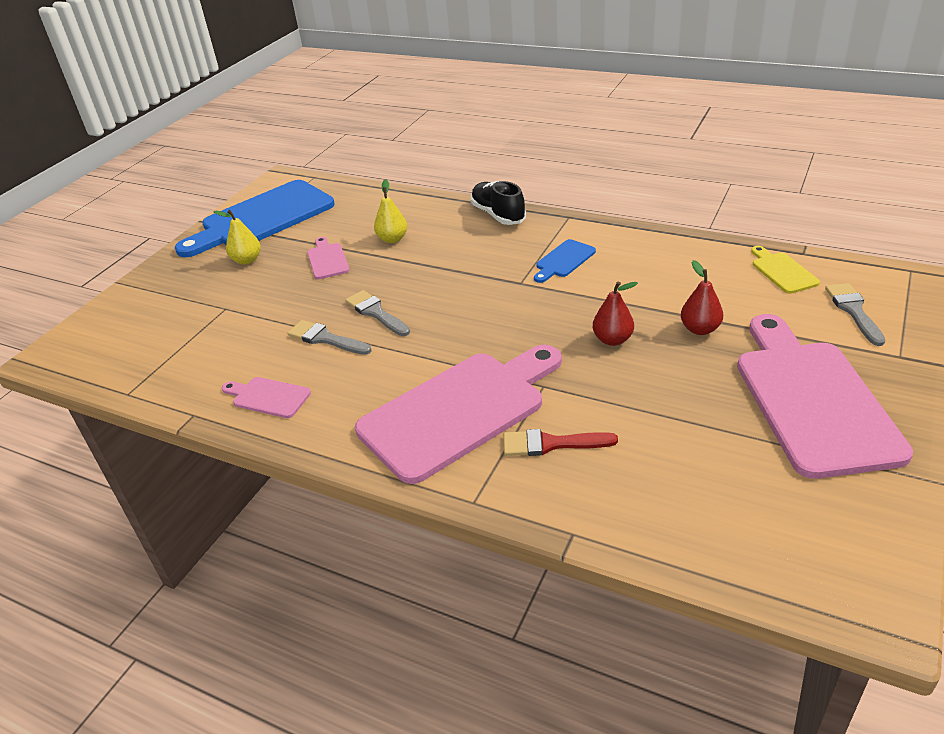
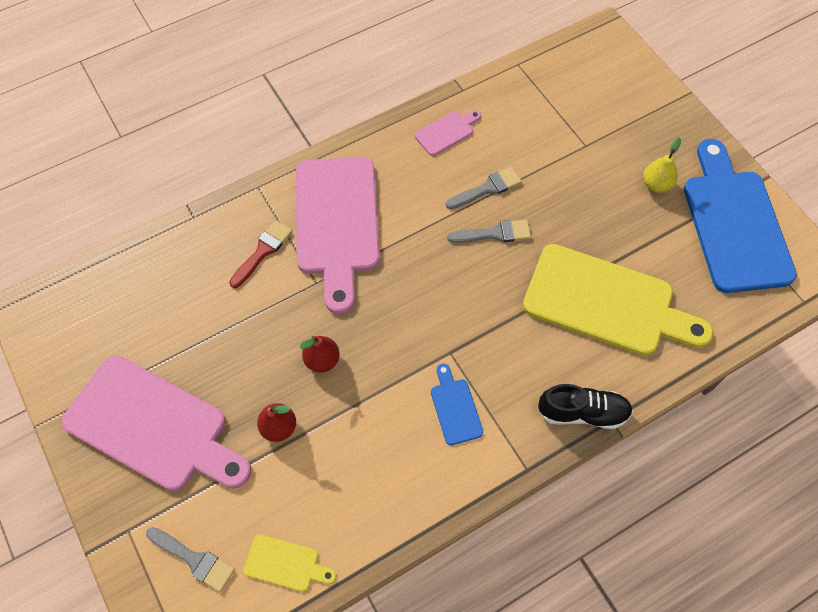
camera: 120 degrees right, 25 degrees up
(327, 260) = (609, 239): pink cutting board -> none
(392, 239) = (606, 302): yellow pear -> yellow cutting board

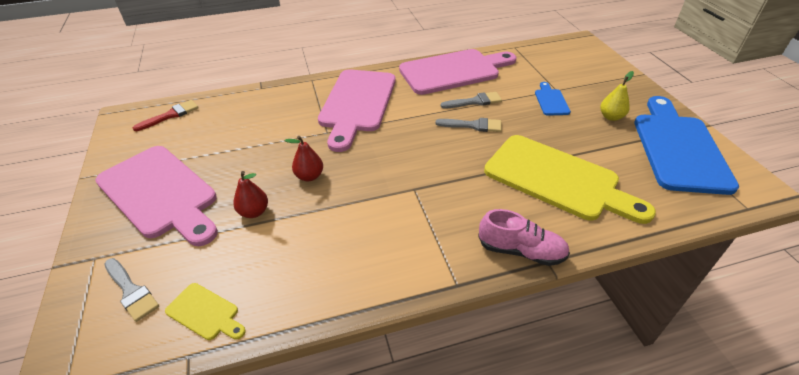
camera: 15 degrees right, 20 degrees down
(262, 251) = (297, 111): red brush -> red brush (170, 115)
(446, 132) = (453, 71): pink cutting board -> pink cutting board, size x2.32
(455, 408) = (405, 226): blue cutting board -> blue cutting board (551, 101)
(582, 412) = (521, 251): black shoe -> pink shoe

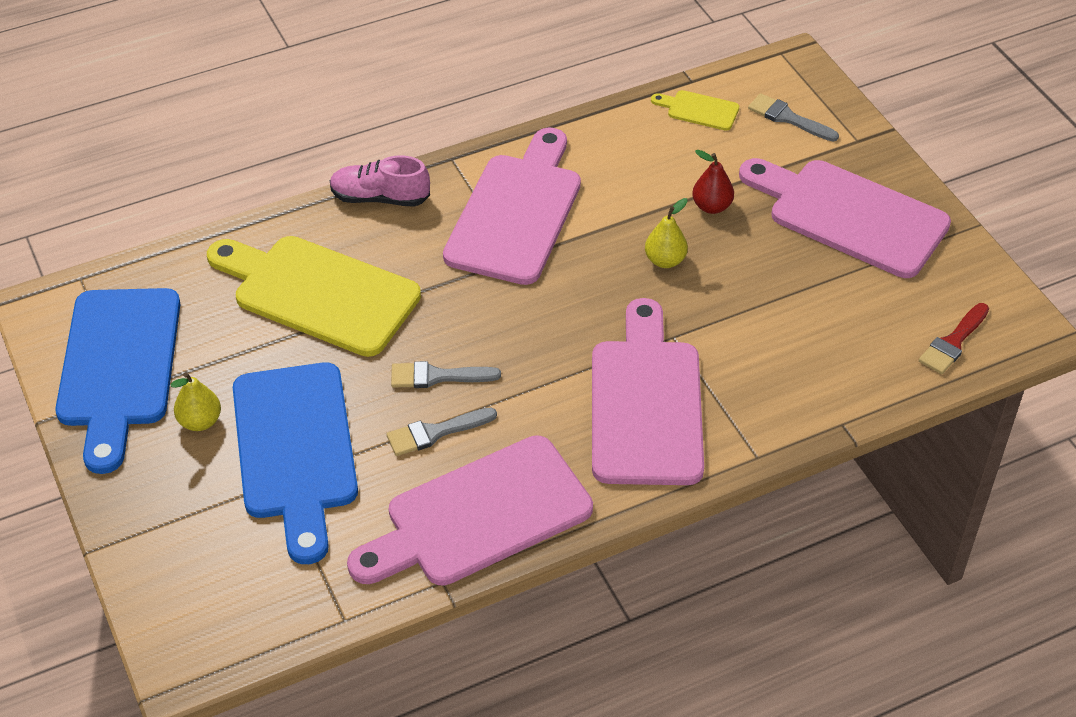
camera: 170 degrees right, 5 degrees up
(309, 176) = (665, 260): red pear -> yellow pear
(407, 224) = (516, 212): none -> pink cutting board
(551, 101) = (296, 450): blue cutting board -> blue cutting board, size x2.32

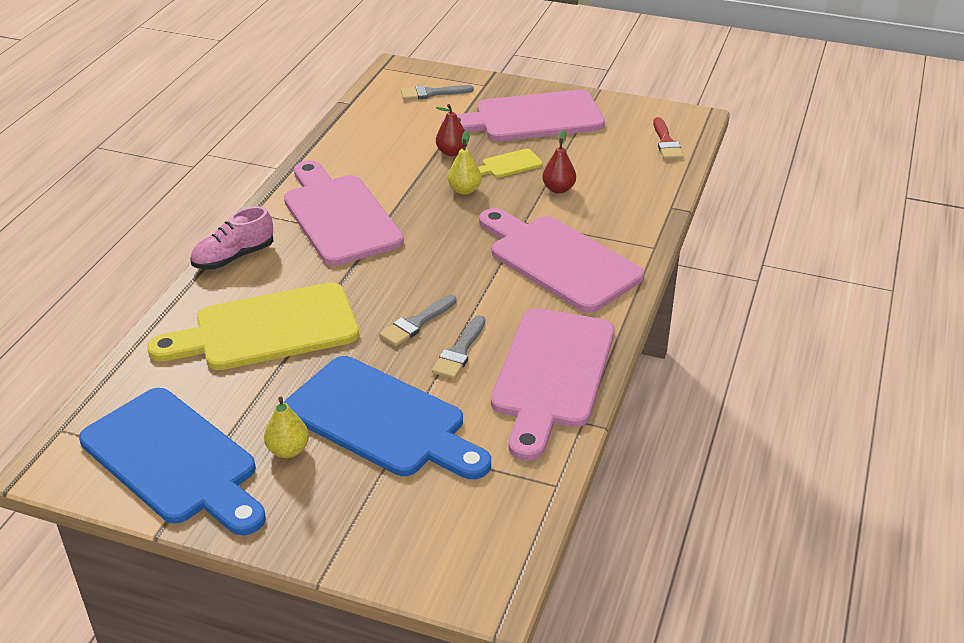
camera: 45 degrees left, 10 degrees down
(699, 110) = (375, 114): yellow cutting board -> yellow cutting board (509, 165)
(757, 322) = (558, 189): none -> red pear

